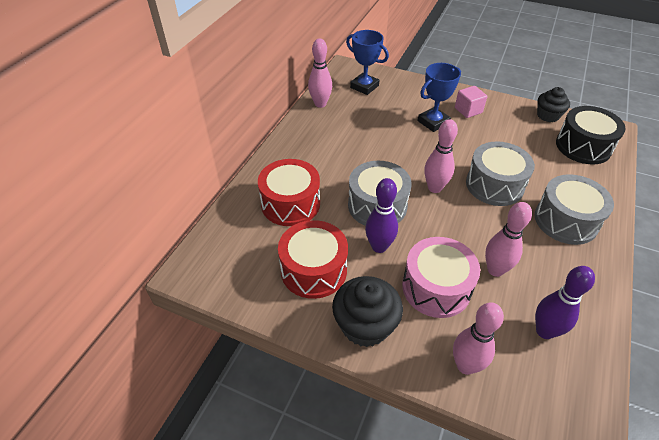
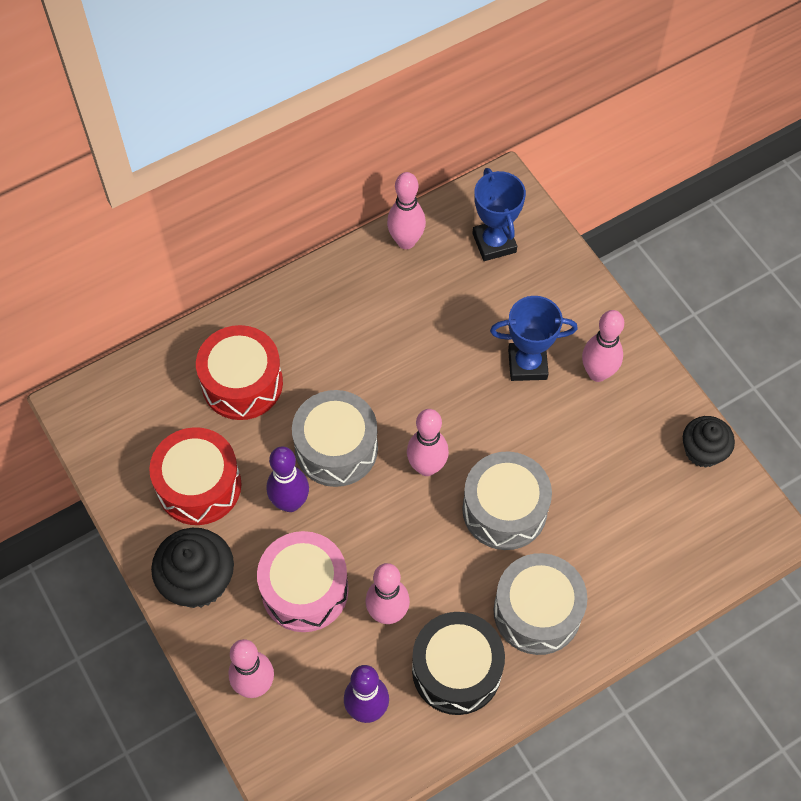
camera: 35 degrees right, 15 degrees up
(468, 110) = (597, 373): pink cube -> pink bowling pin
(583, 146) = (690, 529): black drum -> black drum (456, 670)

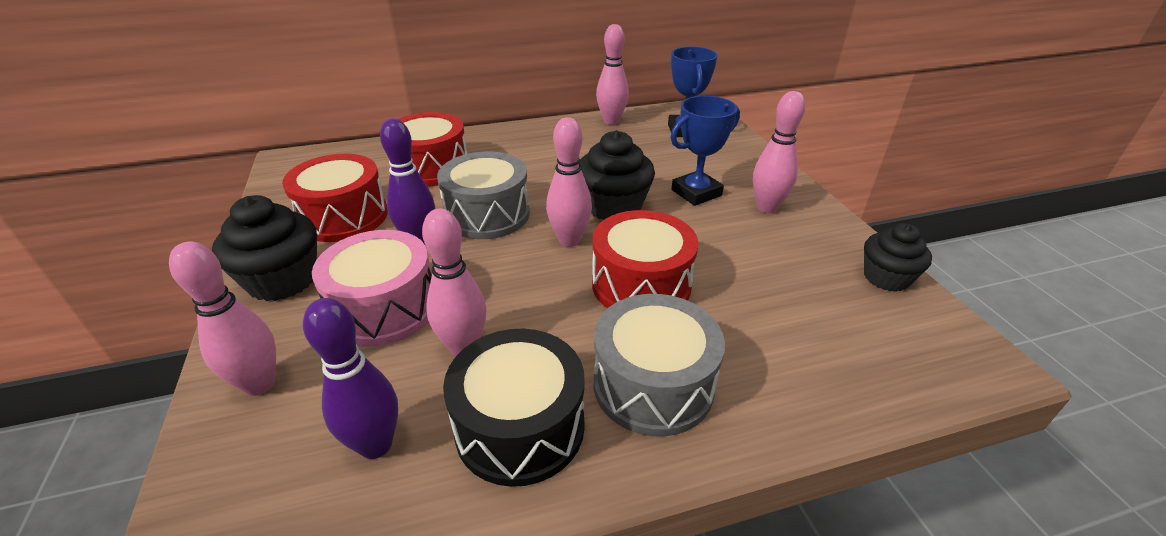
camera: 15 degrees right, 25 degrees down
(453, 406) = (613, 207): none -> black cupcake
(504, 510) = (641, 284): grey drum -> red drum
(527, 364) = (696, 193): blue trophy -> blue trophy turned 45 degrees counterclockwise

